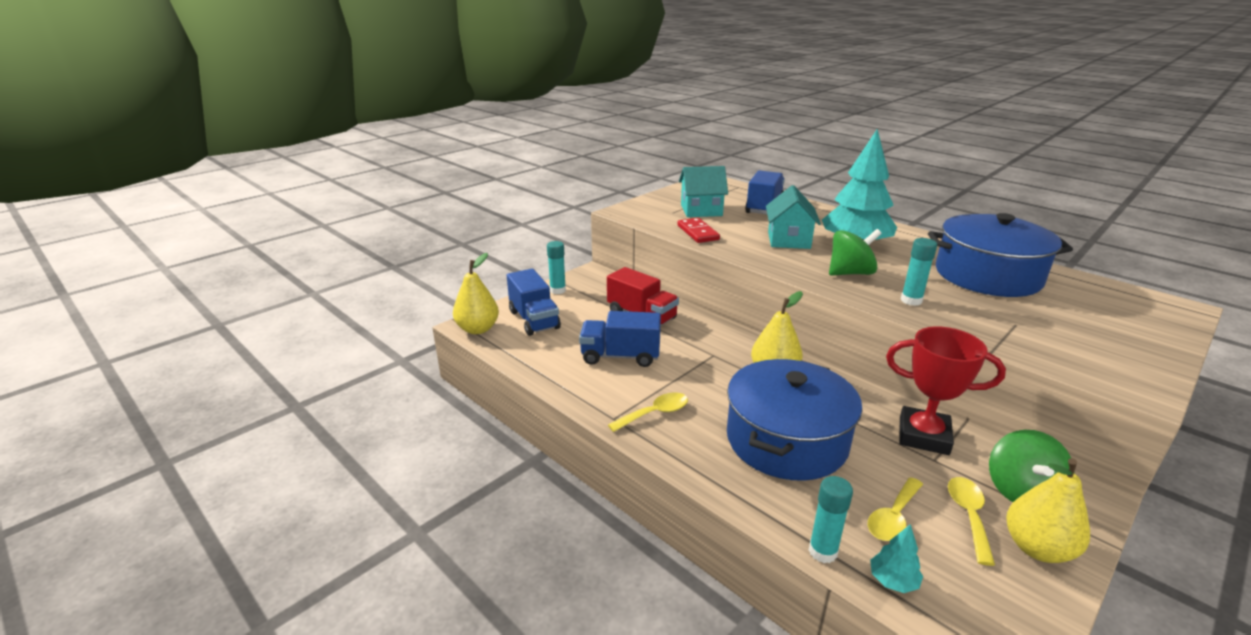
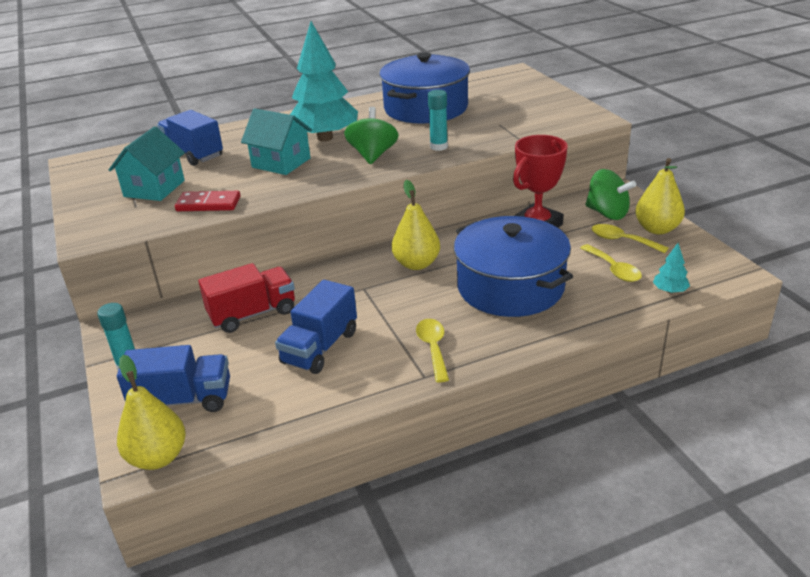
camera: 65 degrees left, 5 degrees up
(822, 552) = (636, 310): turquoise glue stick -> none

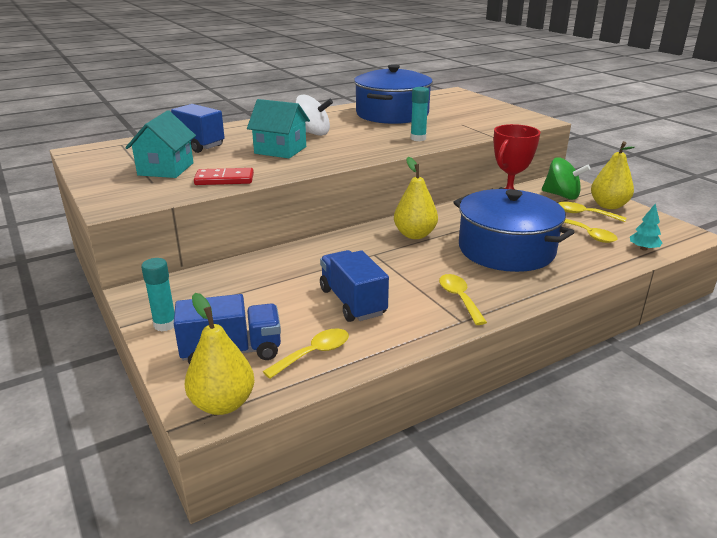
camera: 10 degrees left, 5 degrees down
(252, 314) = (276, 277): red truck -> none
(261, 407) = (314, 353): none -> yellow spoon
(320, 347) = (352, 302): blue truck -> blue truck turned 135 degrees clockwise
(325, 138) = (312, 133): turquoise tree -> white spinning top
(373, 155) = (362, 144): green spinning top -> none

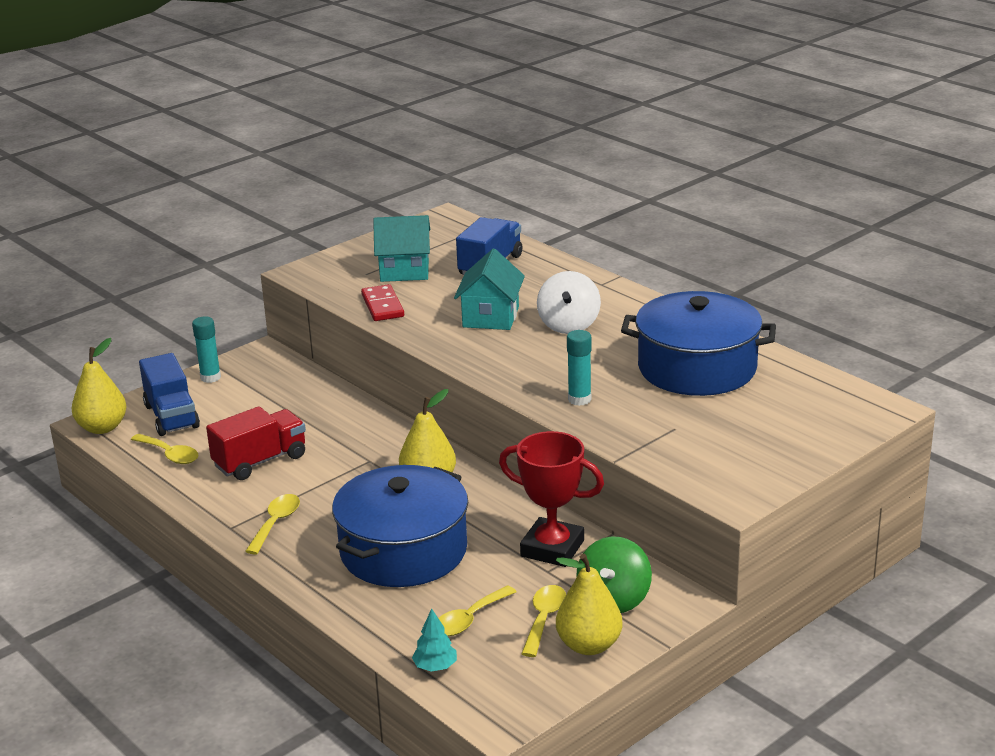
camera: 80 degrees right, 0 degrees up
(352, 302) = (260, 461): blue truck -> red truck
(459, 298) = (276, 523): yellow spoon -> yellow spoon turned 45 degrees counterclockwise

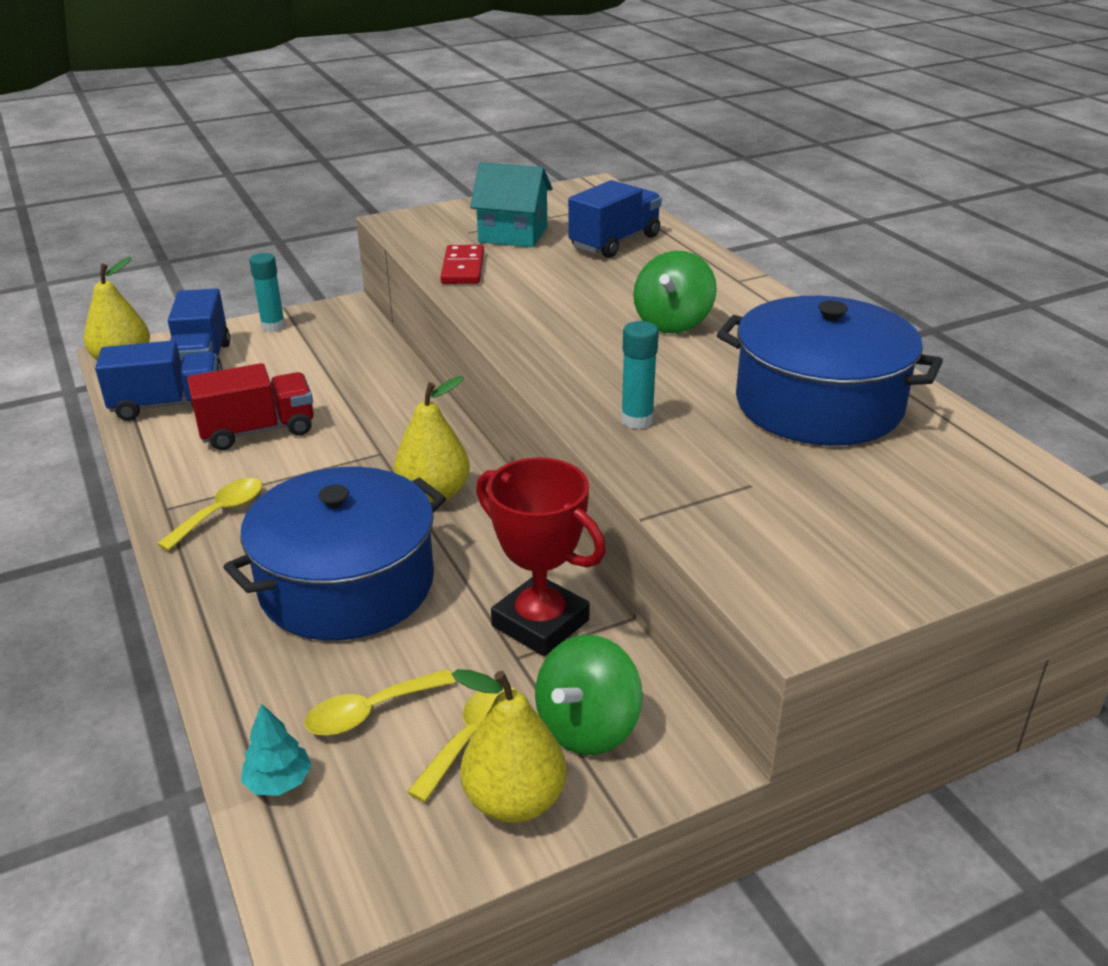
camera: 15 degrees right, 5 degrees up
(170, 455) = (167, 405): yellow spoon -> blue truck
(491, 317) = (581, 299): turquoise house -> none
(569, 325) = (673, 322): white spinning top -> green spinning top

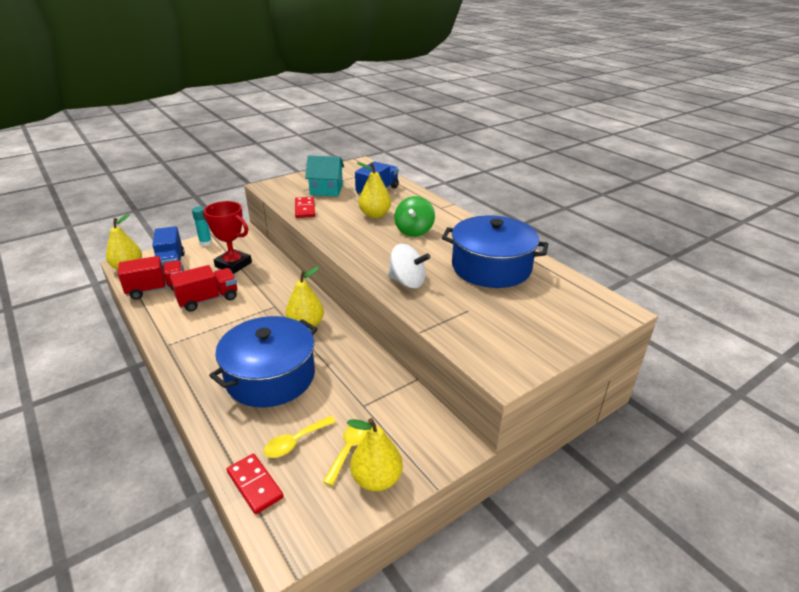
camera: 10 degrees left, 0 degrees up
(167, 405) = (157, 289): blue truck -> red truck
(220, 513) = (197, 345): yellow spoon -> none
(278, 782) = (255, 485): turquoise tree -> red domino
(540, 623) = (372, 387): red trophy -> red trophy (233, 264)
(587, 727) = (405, 437): green spinning top -> none
(599, 287) = (375, 215): none -> yellow pear
(637, 420) = (407, 282): turquoise glue stick -> white spinning top

